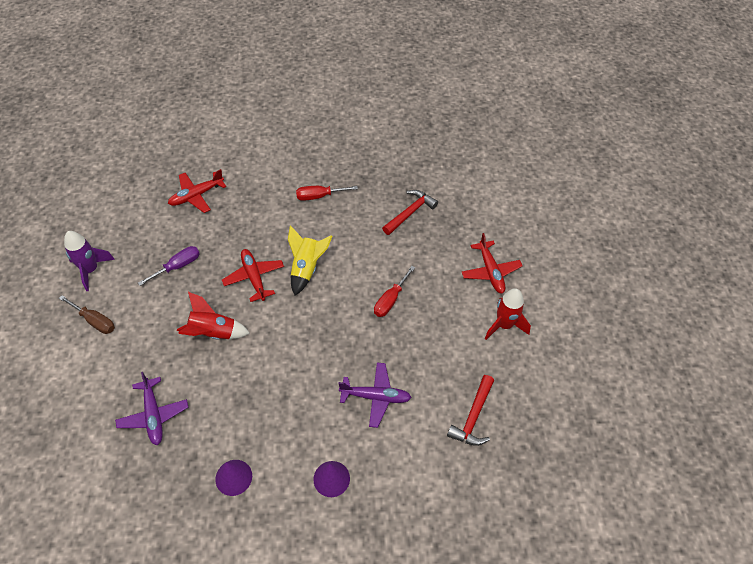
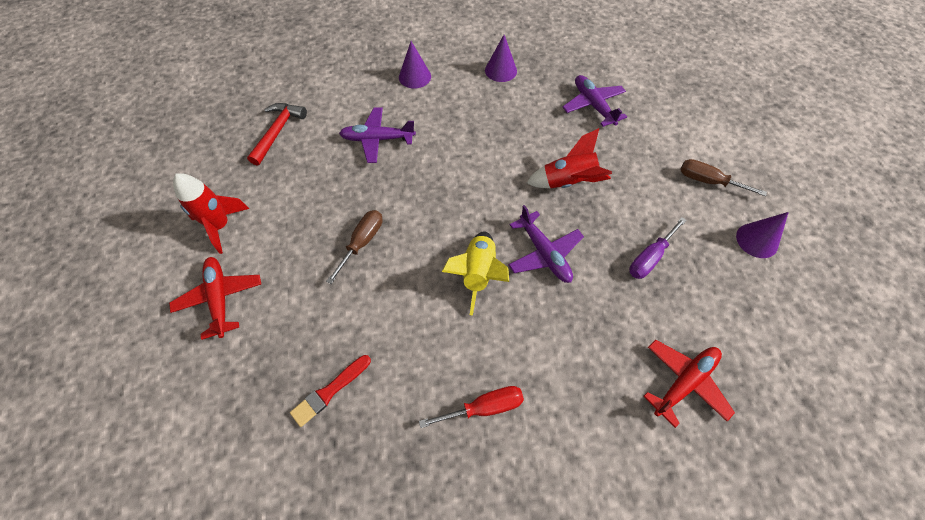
camera: 175 degrees right, 5 degrees up
(91, 270) = (757, 240): purple rocket -> purple cone
(254, 277) = (544, 253): red plane -> purple plane
(390, 300) = (362, 242): red screwdriver -> brown screwdriver
(410, 213) = (330, 391): red hammer -> red brush

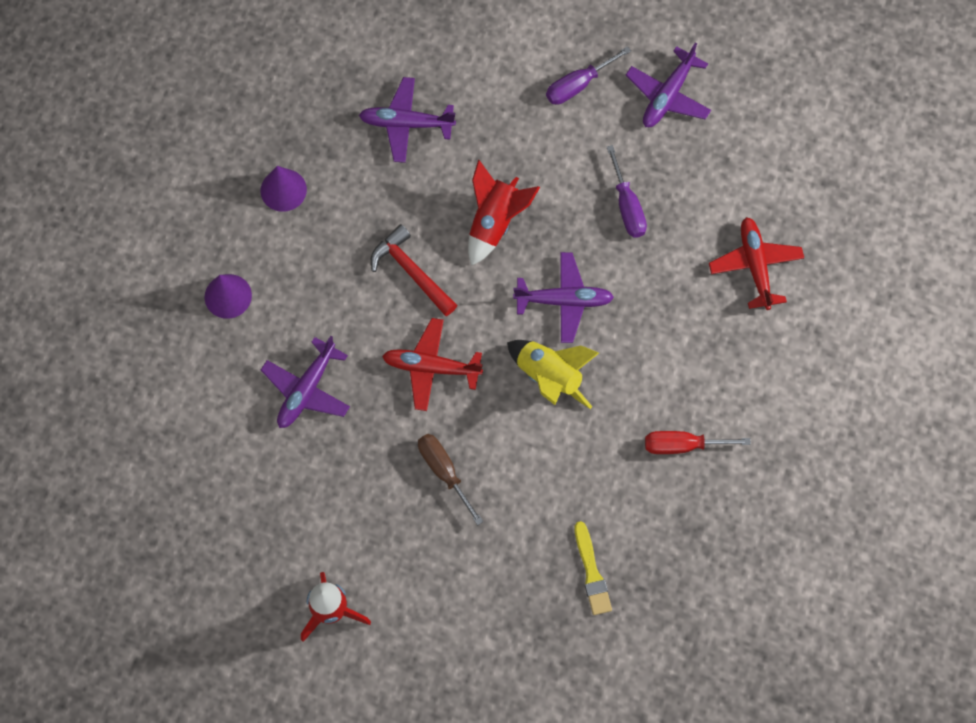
camera: 60 degrees left, 10 degrees up
(220, 298) = (428, 641): red plane -> red plane (431, 367)
(277, 132) = (221, 499): red hammer -> red hammer (411, 272)
(330, 391) = (591, 572): red brush -> yellow brush
(484, 407) = (682, 445): red screwdriver -> red screwdriver turned 105 degrees counterclockwise
(708, 181) = (578, 85): brown screwdriver -> purple screwdriver
(757, 240) = (667, 95): purple cone -> purple plane

